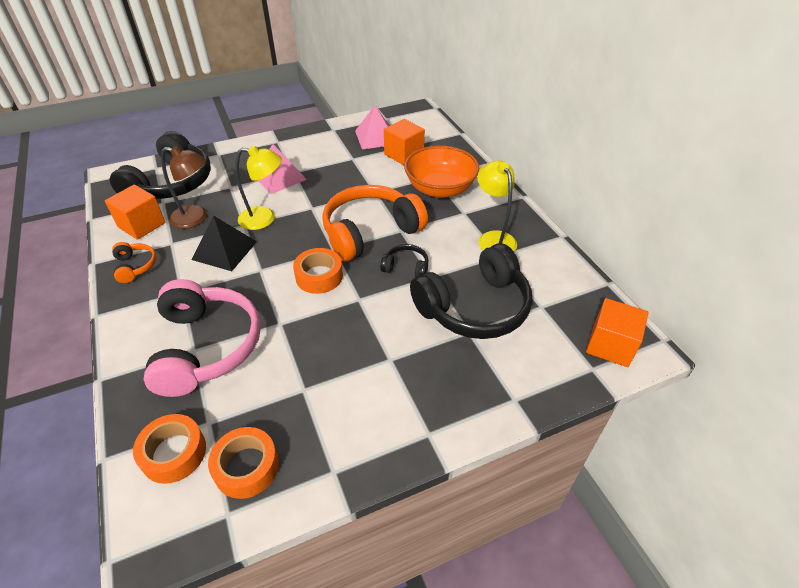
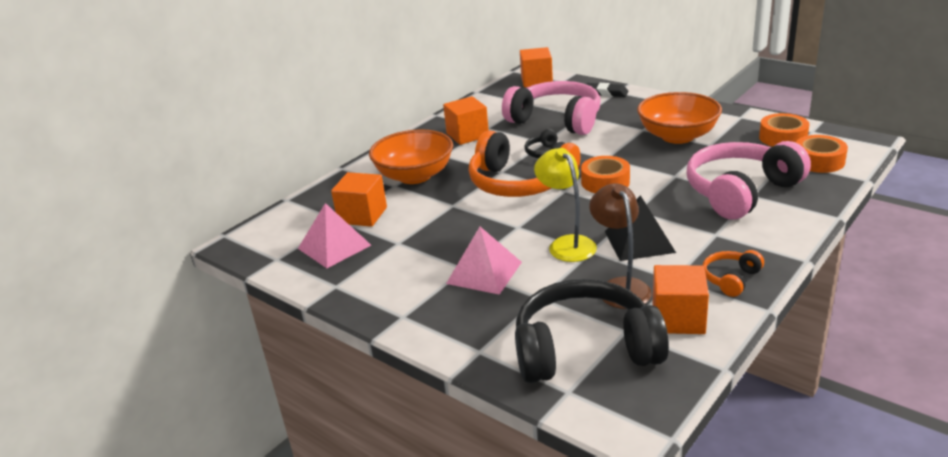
camera: 115 degrees left, 15 degrees down
(347, 376) = (677, 136): none -> orange bowl
(474, 307) = (556, 120): black headphones -> pink headphones
(493, 238) = (467, 135): yellow lamp -> orange cube
(518, 387) = (606, 93): none -> black eraser

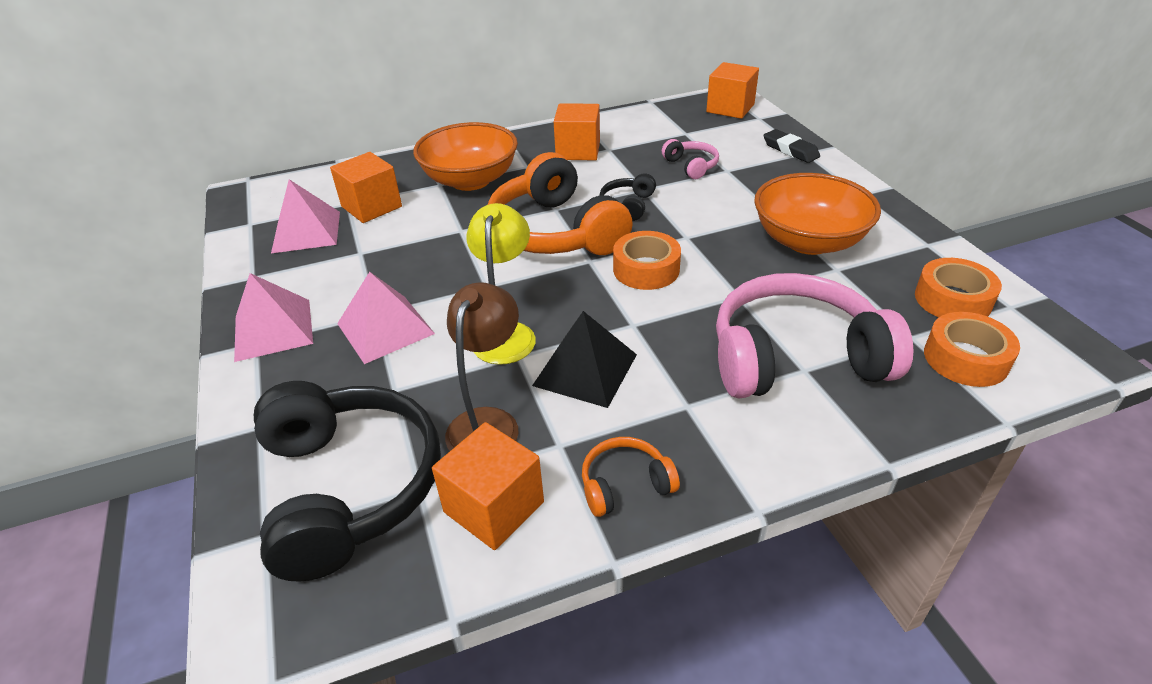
camera: 30 degrees right, 10 degrees up
(404, 304) = (273, 329): none -> pink pyramid
(556, 120) = (691, 166): pink headphones -> pink headphones, size x0.45
(584, 349) = (349, 487): black headphones -> black headphones turned 45 degrees clockwise

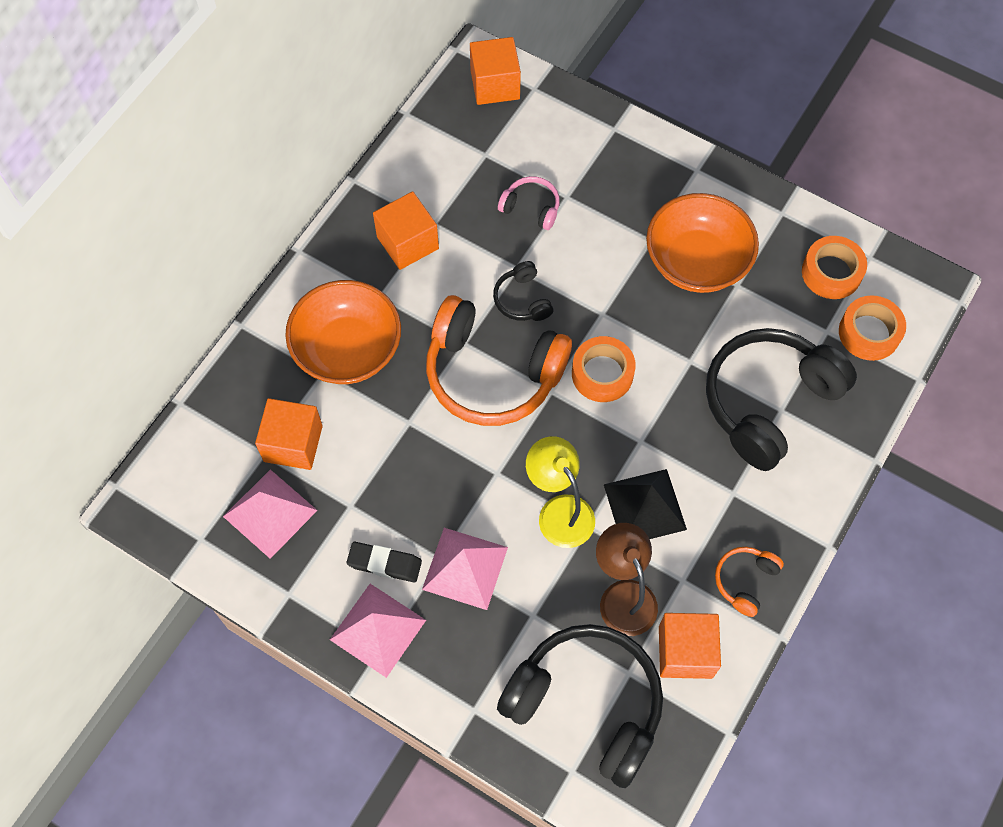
camera: 40 degrees left, 25 degrees up
(790, 150) = (599, 131): black eraser -> black eraser (384, 563)
(795, 357) = (768, 402): pink headphones -> black headphones

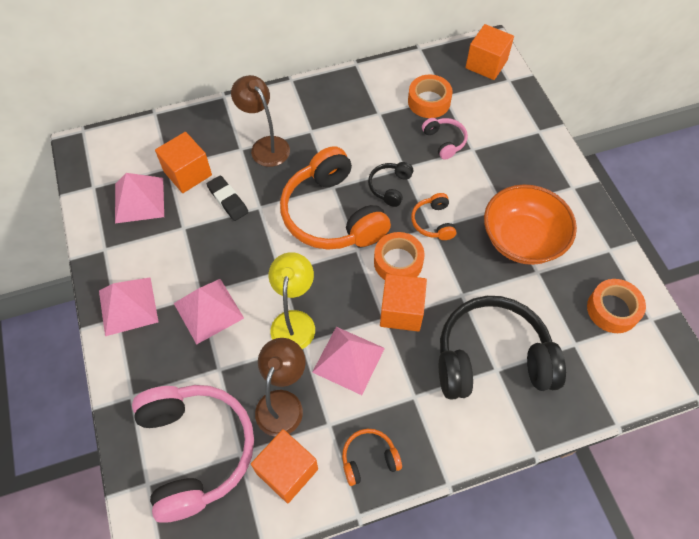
camera: 40 degrees right, 5 degrees down
(348, 349) = (265, 146): orange bowl -> brown lamp
(384, 563) = (168, 273): black eraser -> black eraser (228, 200)
(407, 243) = (354, 113): orange cube -> orange cube (401, 311)
(586, 704) = (196, 450): black headphones -> pink headphones
(598, 306) = (433, 222): none -> orange headphones
(644, 506) = (348, 360): black pyramid -> pink pyramid
(869, 333) = (606, 367): orange tape -> orange tape (429, 101)

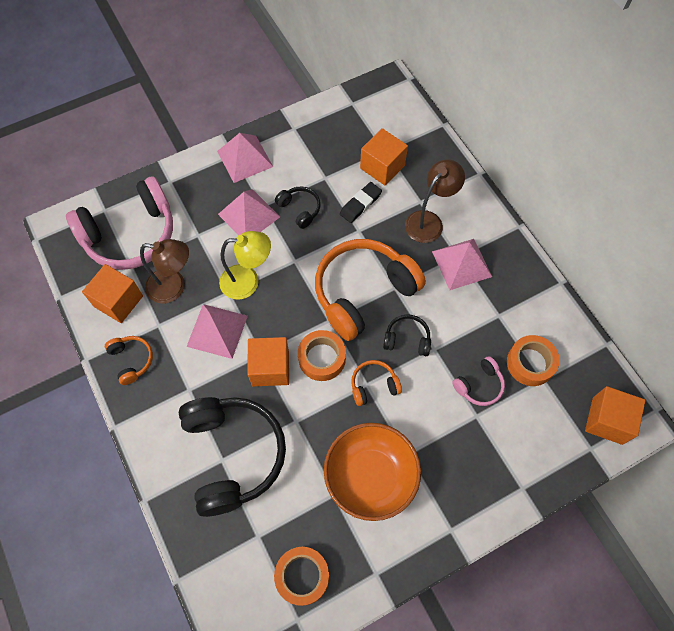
camera: 80 degrees right, 5 degrees up
(139, 200) = (346, 139): pink pyramid -> pink pyramid (461, 263)
(216, 257) = (300, 209): none -> black headphones

